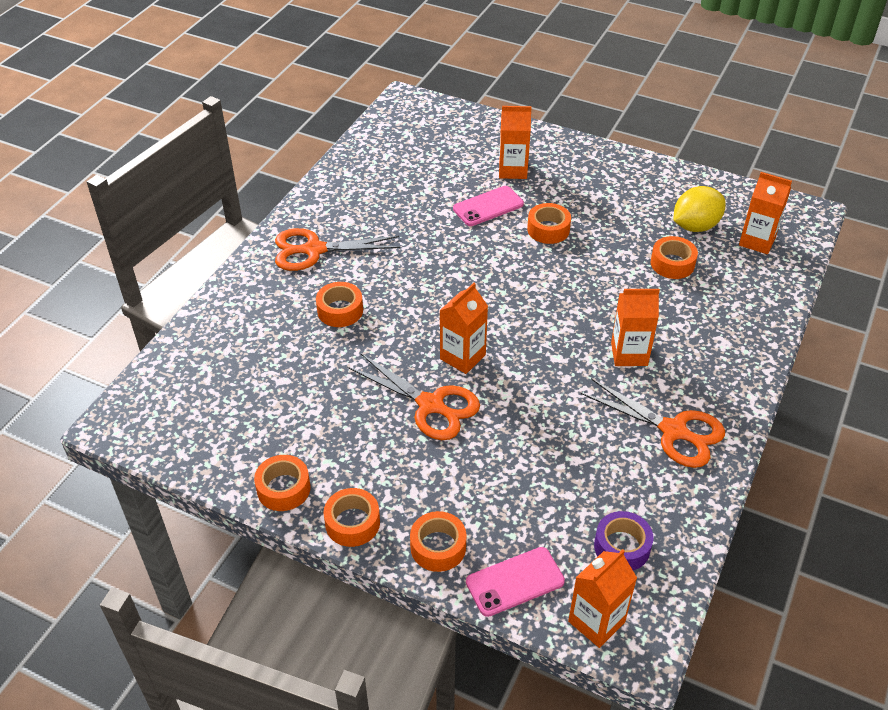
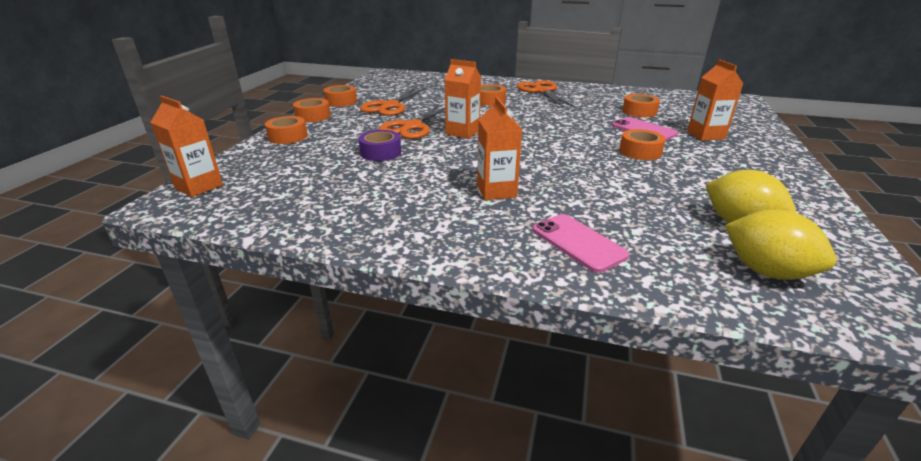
camera: 80 degrees right, 15 degrees down
(515, 581) = (250, 159): pink phone -> pink phone (578, 242)
(622, 547) = (266, 194): purple tape -> purple tape (380, 152)
(672, 264) = (653, 210): orange tape -> orange tape (639, 111)
(673, 431) = (399, 214): orange scissors -> orange scissors (390, 106)
(757, 241) = (766, 271): orange carton -> yellow lemon

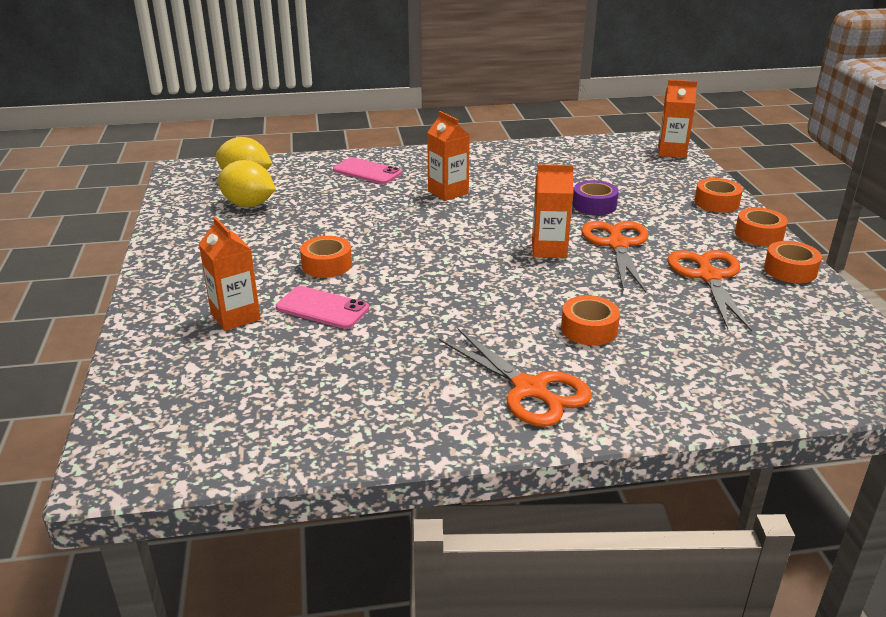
camera: 155 degrees right, 0 degrees up
(639, 111) = (329, 358): orange tape -> none

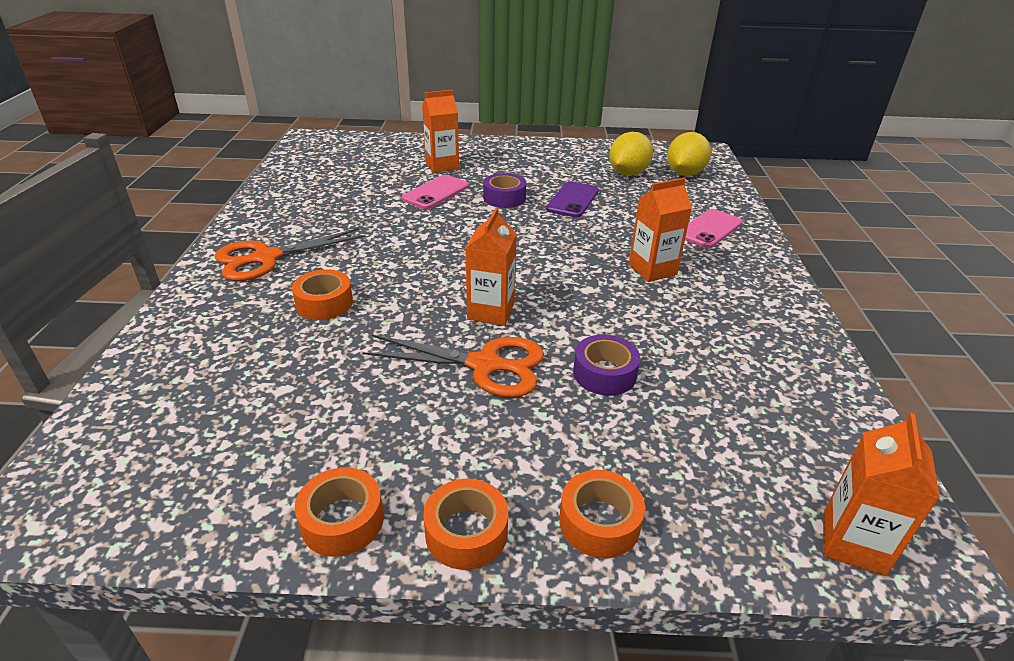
camera: 100 degrees right, 5 degrees up
(323, 229) = (572, 200): none -> purple phone
(326, 265) = (504, 198): orange tape -> purple tape
(709, 277) = (371, 421): orange scissors -> none

